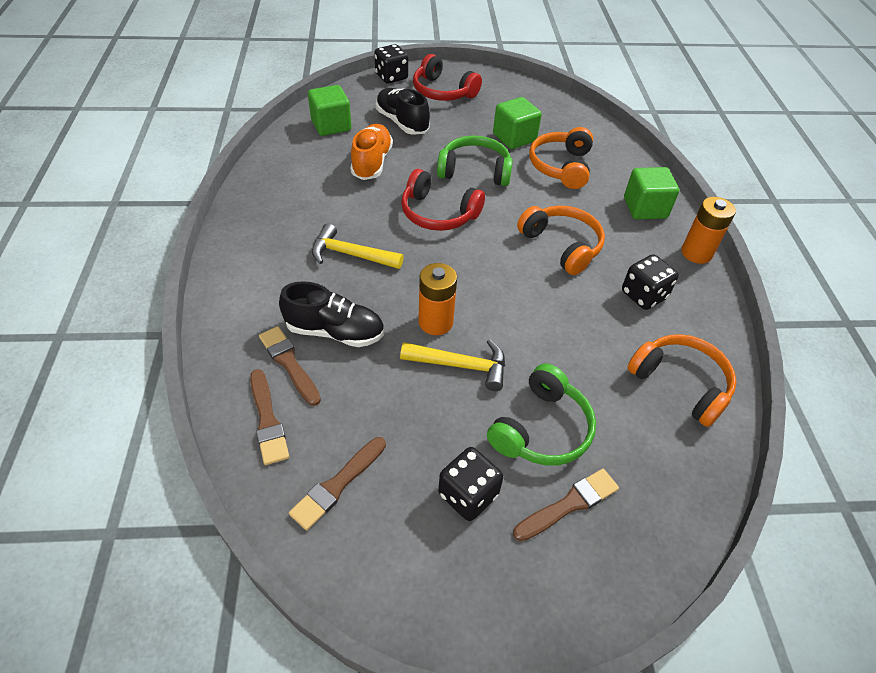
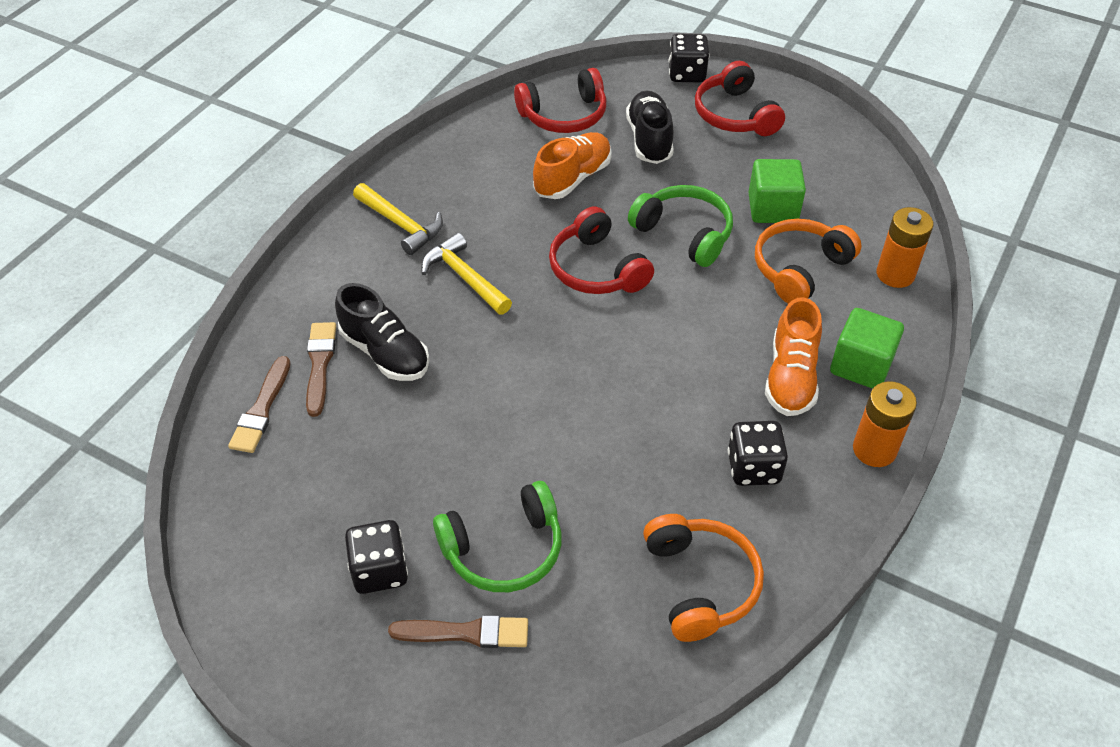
camera: 35 degrees right, 0 degrees up
(331, 125) = (564, 115): green cube -> red headphones
(337, 485) = (275, 498): brown brush -> none
(435, 322) = (491, 389): orange battery -> orange battery (895, 274)
(461, 366) = (478, 446): yellow hammer -> yellow hammer (401, 225)
(562, 245) = (708, 366): orange headphones -> none
(614, 231) = (791, 377): none -> orange shoe

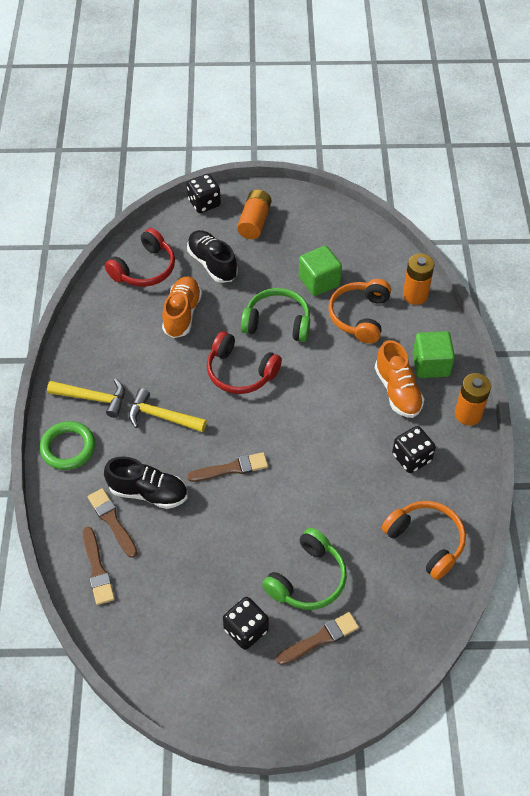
camera: 30 degrees left, 5 degrees up
(333, 264) = (68, 448): none -> green ring
(504, 372) = (231, 468): none -> brown brush
(735, 115) = (254, 222): red headphones -> orange battery

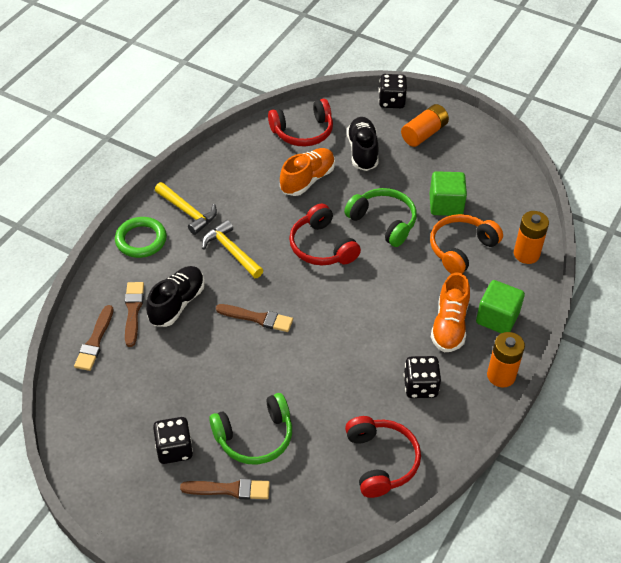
camera: 30 degrees right, 5 degrees down
(148, 492) = (177, 303): black shoe -> black shoe turned 105 degrees counterclockwise
(426, 541) = (381, 461): orange headphones -> red headphones

